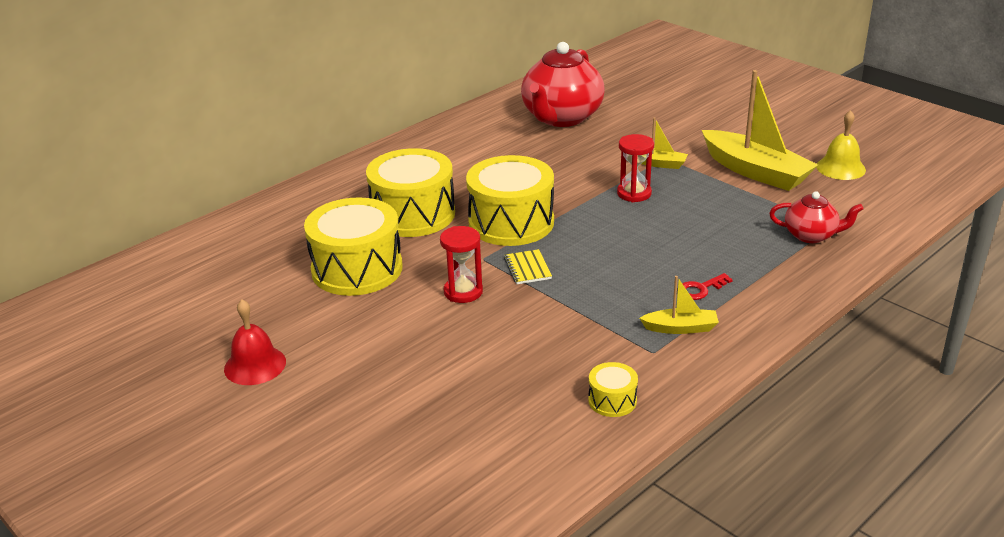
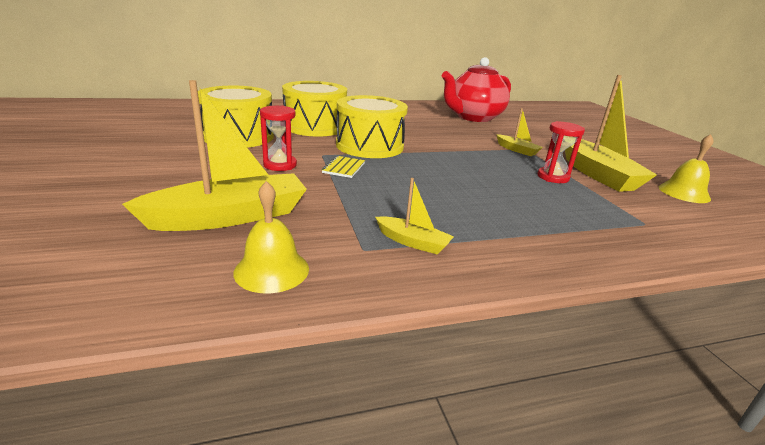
camera: 25 degrees right, 5 degrees down
(255, 365) = (92, 154): red bell -> none
(511, 371) = (229, 216): none -> yellow boat
(612, 400) = (271, 270): yellow drum -> yellow bell
(634, 193) = (479, 157): red hourglass -> red hourglass (553, 177)
(700, 289) = (466, 223): red key -> none
(811, 235) = (617, 223): red teapot -> none

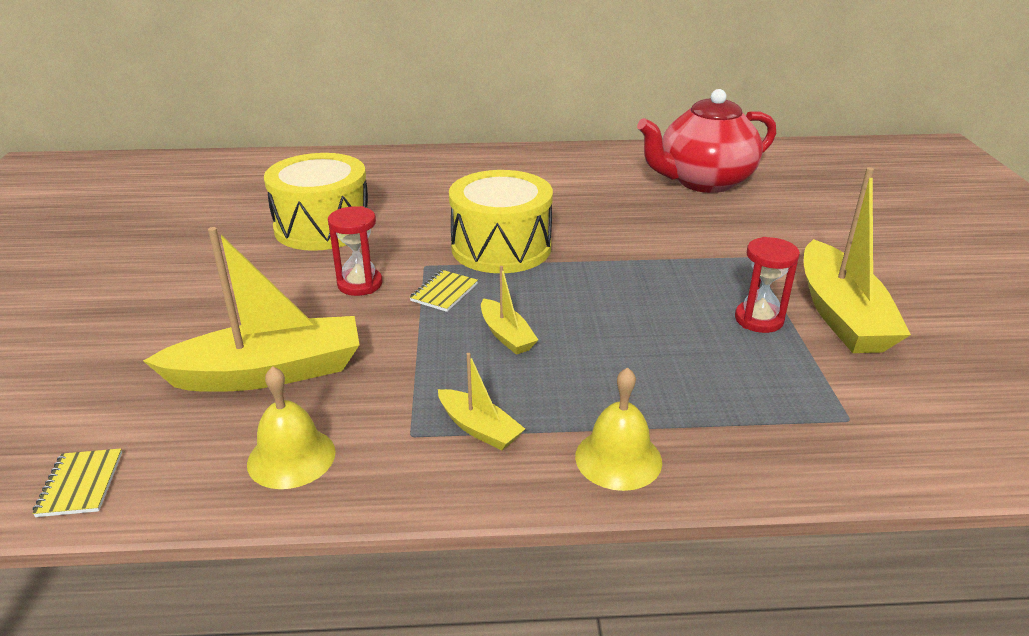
camera: 15 degrees right, 5 degrees up
(72, 305) = (80, 484): none -> yellow notebook
(315, 126) = (437, 206): yellow drum -> none
(517, 150) = (735, 259): yellow boat -> yellow boat (506, 335)
(684, 193) = (972, 361): yellow bell -> yellow bell (618, 458)

